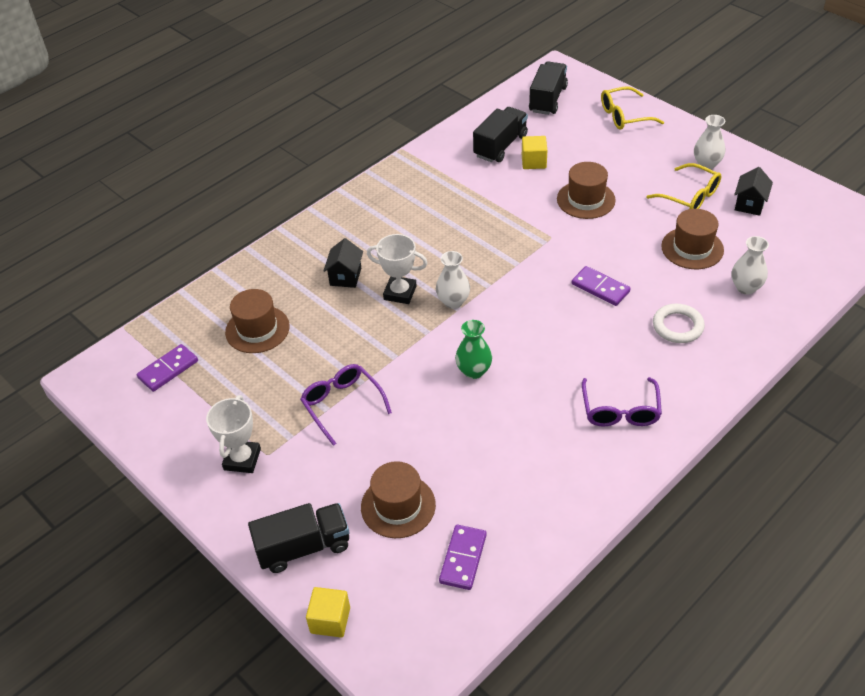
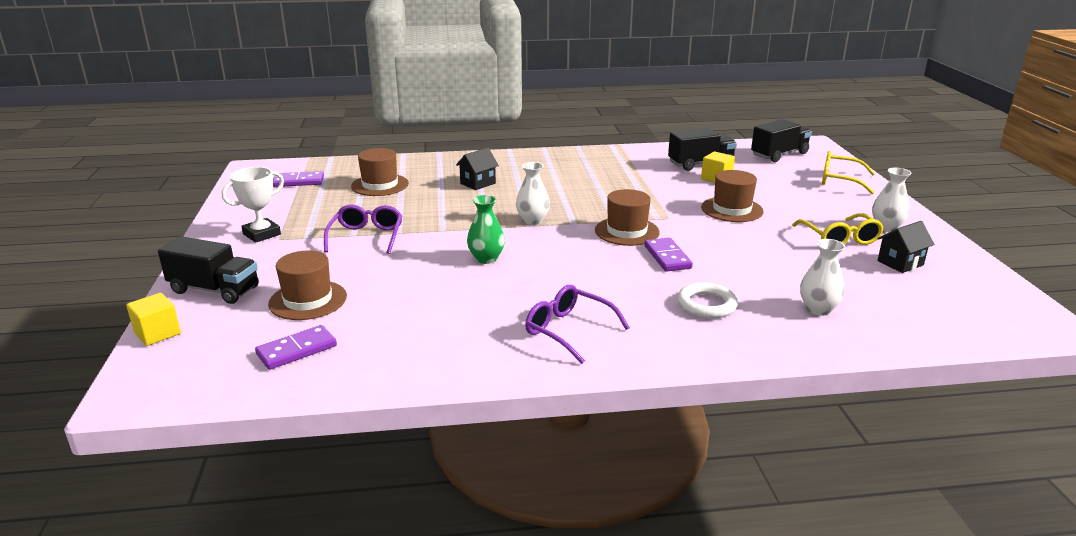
camera: 35 degrees right, 20 degrees down
(400, 293) = (501, 203): white trophy -> none
(620, 411) = (568, 330): purple glasses -> purple glasses turned 90 degrees clockwise
(692, 248) = (795, 267): brown hat -> brown hat (627, 231)

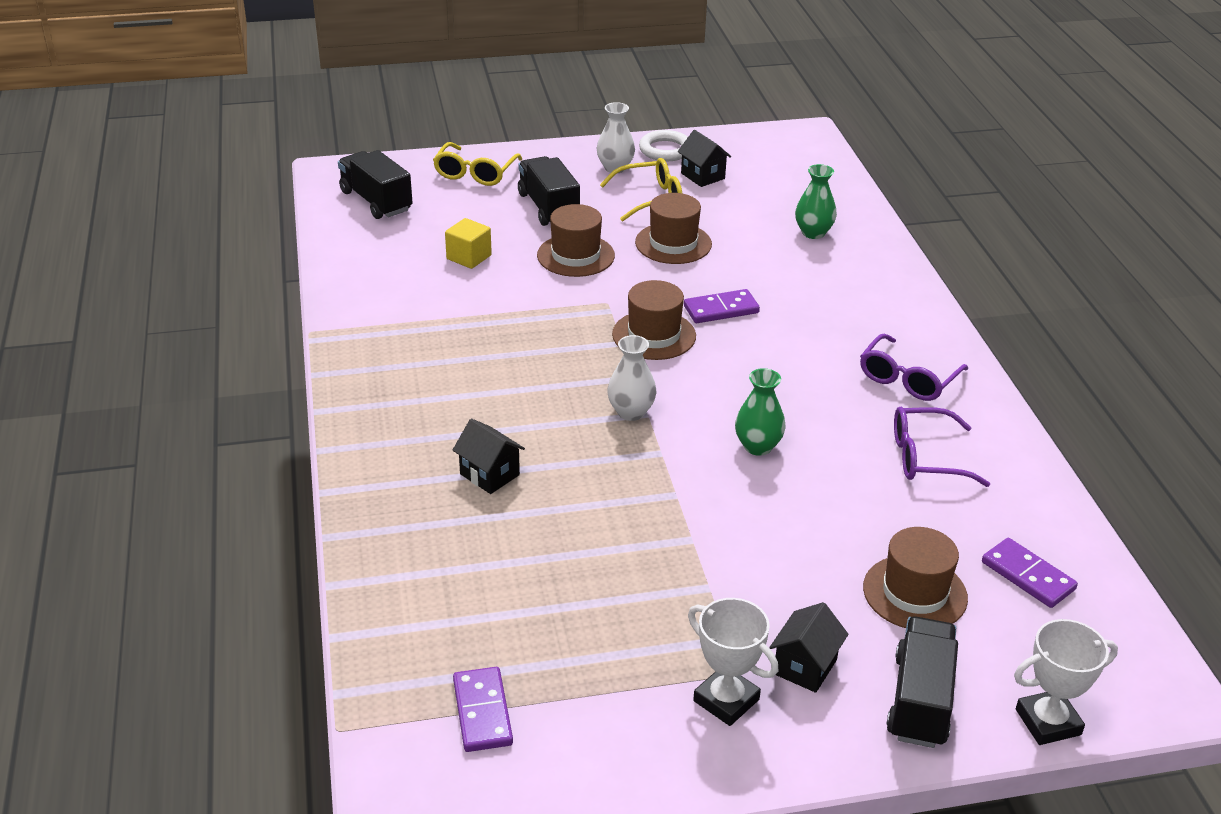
camera: 95 degrees left, 10 degrees up
(157, 333) = (1048, 722): yellow cube -> white trophy
(269, 257) = (805, 667): none -> black house
(366, 237) = (713, 571): purple glasses -> purple glasses (925, 457)
(380, 185) = (499, 591): brown hat -> brown hat (673, 243)
(700, 164) = (410, 265): black truck -> black truck (548, 208)
(706, 305) = (825, 292): white ring -> white ring (665, 150)
(818, 309) = (813, 233): white vase -> green vase

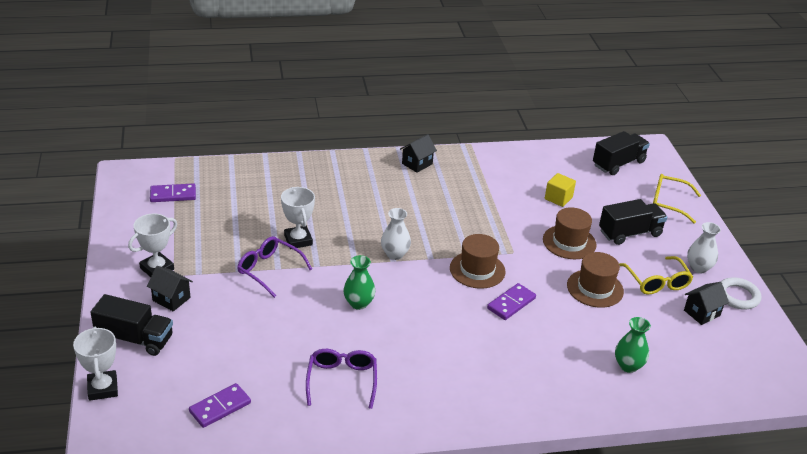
camera: 90 degrees right, 0 degrees up
(489, 474) = (341, 201): black house -> black house (417, 164)
(610, 520) = (298, 240): none -> white trophy
(721, 309) = (511, 303): purple domino -> purple domino turned 60 degrees clockwise
(907, 379) = (431, 387): purple glasses -> purple glasses (269, 270)
(915, 593) = (216, 352): brown hat -> none

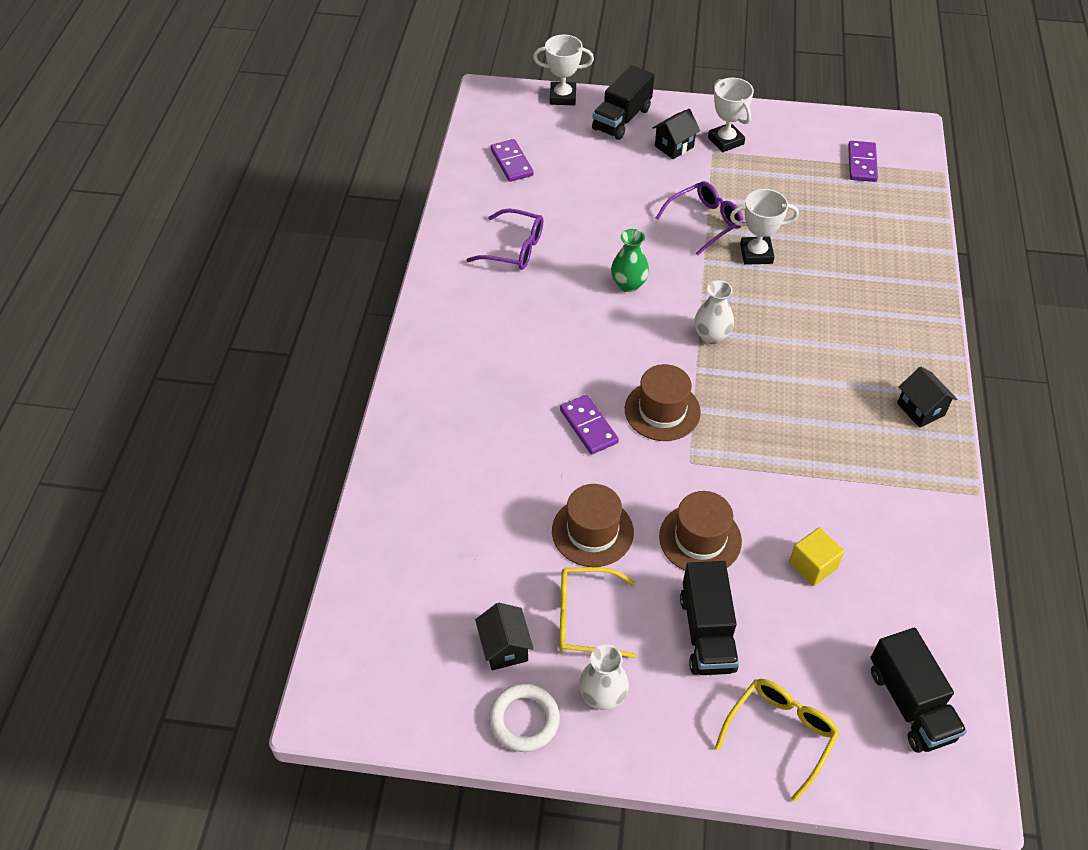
camera: 110 degrees right, 15 degrees up
(628, 366) = (441, 510): green vase -> none

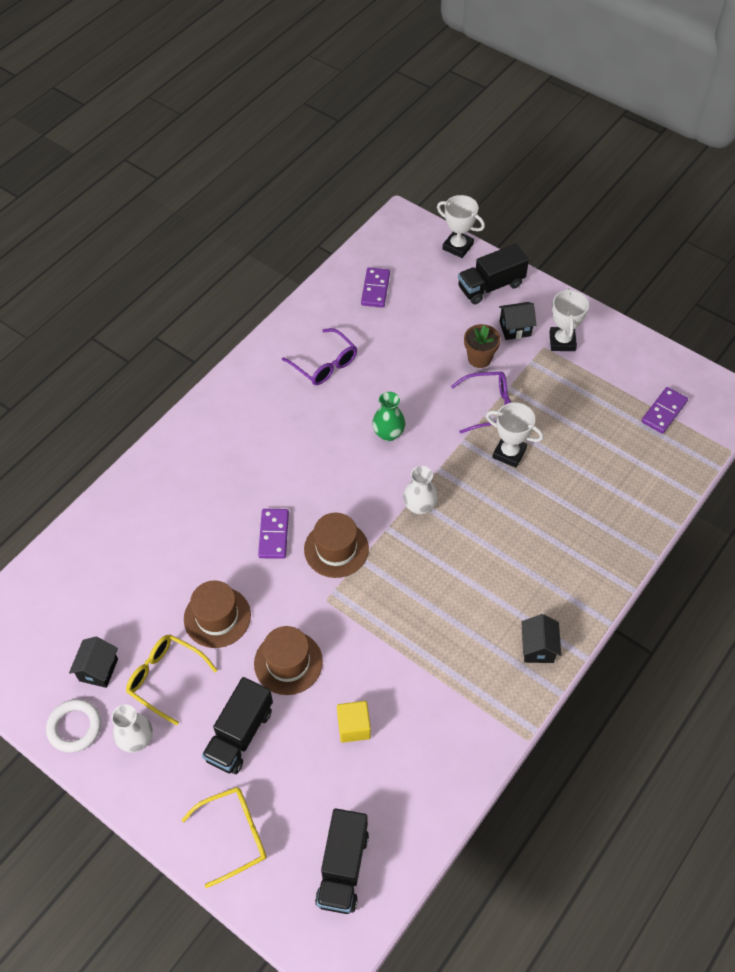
camera: 30 degrees right, 5 degrees up
(662, 184) = (479, 358): none -> brown flower pot

